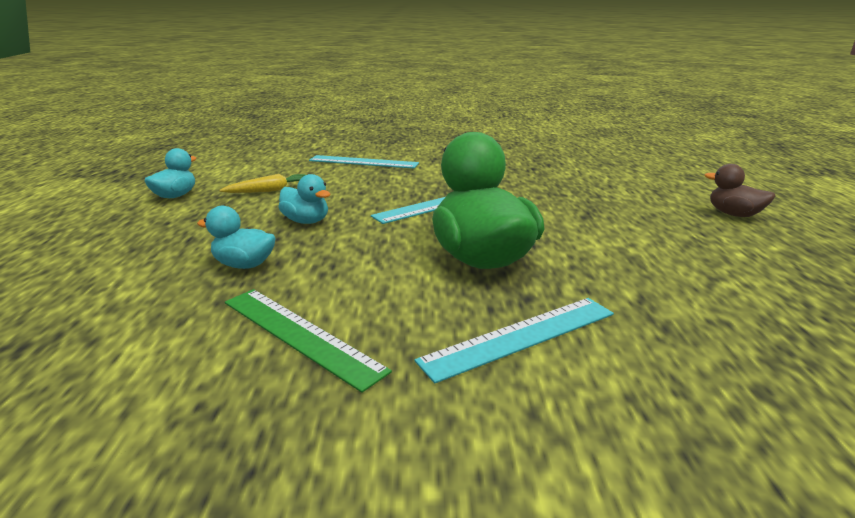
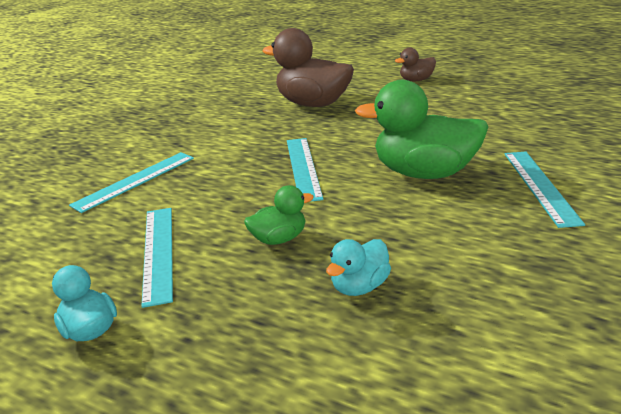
camera: 60 degrees left, 5 degrees up
(269, 191) = (158, 252): yellow carrot -> turquoise ruler
(300, 334) = (506, 269): green ruler -> none
(306, 221) = (279, 238): turquoise duck -> green duck
(578, 182) = (313, 104): none -> brown duck

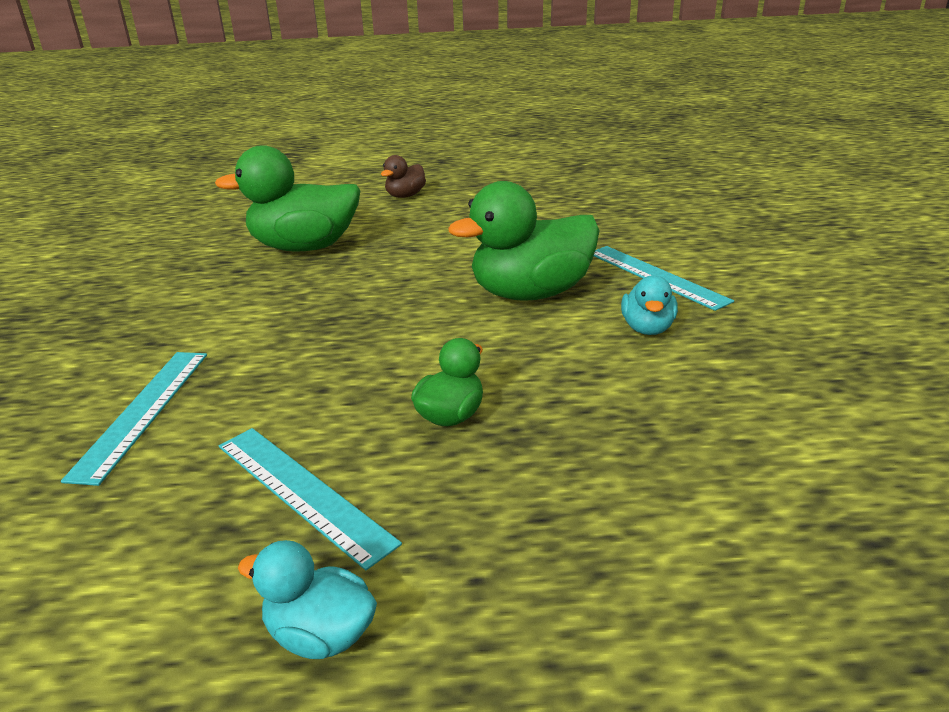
camera: 35 degrees left, 0 degrees up
(303, 168) = (382, 325): turquoise ruler -> none
(313, 104) = (304, 247): brown duck -> green duck
(359, 286) = (604, 433): turquoise duck -> turquoise duck (647, 328)

